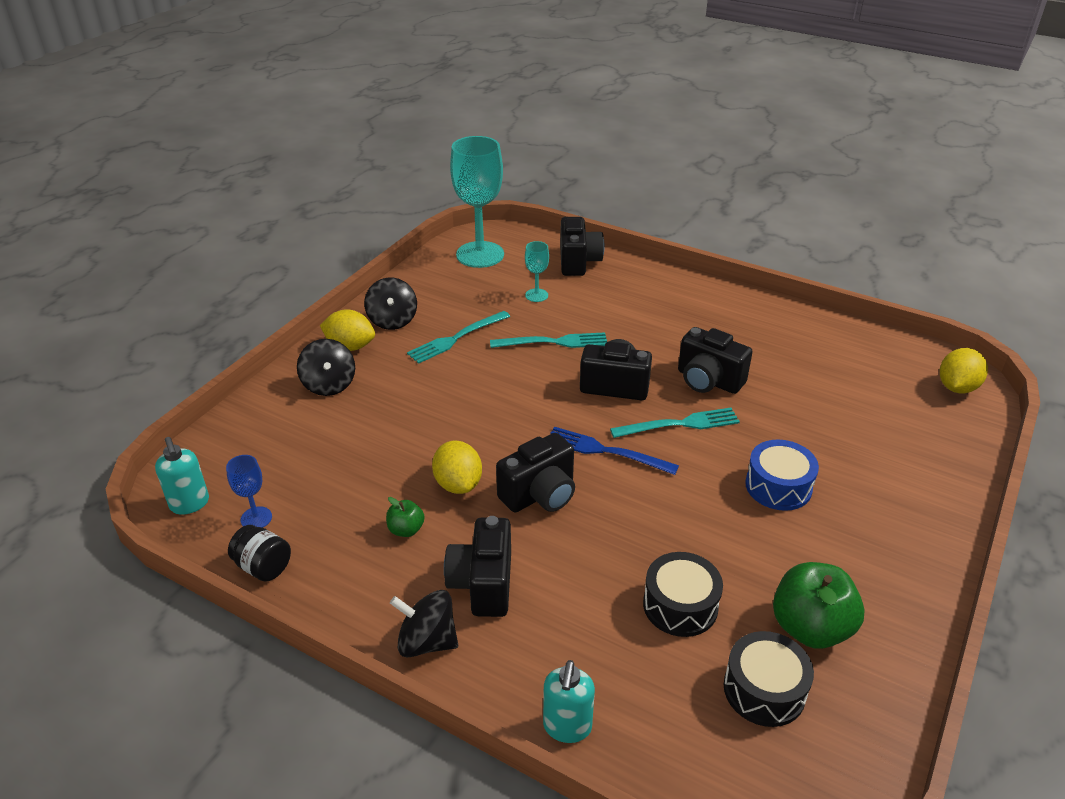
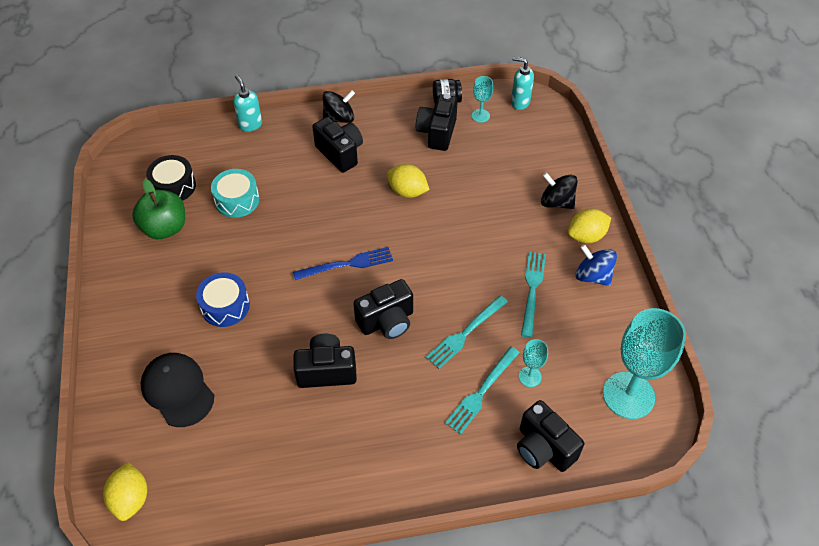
camera: 140 degrees right, 15 degrees up
(256, 518) = (480, 115): blue goblet -> turquoise goblet
(392, 320) = (593, 276): black spinning top -> blue spinning top
(406, 530) = (405, 154): green apple -> none
(540, 494) = (358, 213): black camera -> black camera (437, 133)
(680, 605) = (237, 200): black drum -> turquoise drum
(681, 424) = (317, 316): turquoise fork -> turquoise fork (481, 393)
(875, 440) = (177, 390): none -> black cap

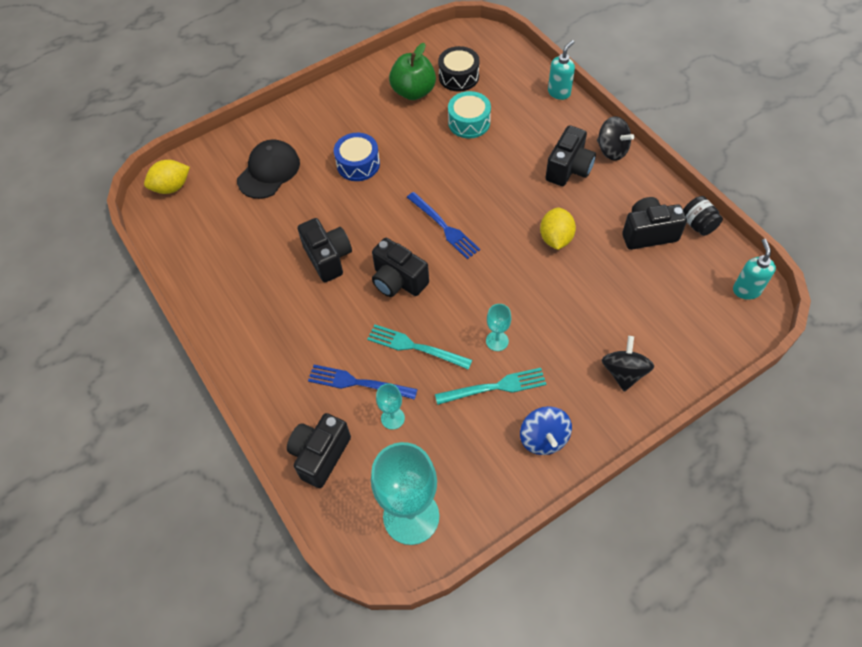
camera: 70 degrees right, 5 degrees up
(480, 115) = (699, 261): turquoise goblet -> turquoise goblet (497, 341)
(481, 393) = (357, 383): turquoise fork -> blue fork
(586, 236) = (594, 416): yellow lemon -> none
(593, 276) = (543, 438): blue spinning top -> blue spinning top turned 150 degrees clockwise

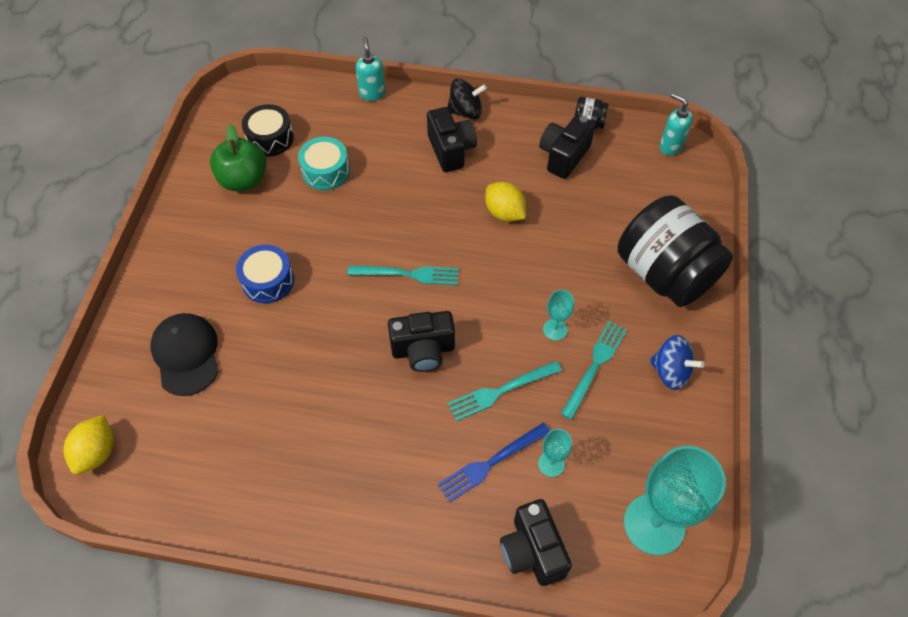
camera: 50 degrees left, 0 degrees up
(328, 258) = (339, 384): black camera -> none
(445, 227) = (409, 274): blue fork -> turquoise fork
(624, 372) = (664, 273): black spinning top -> black jar

